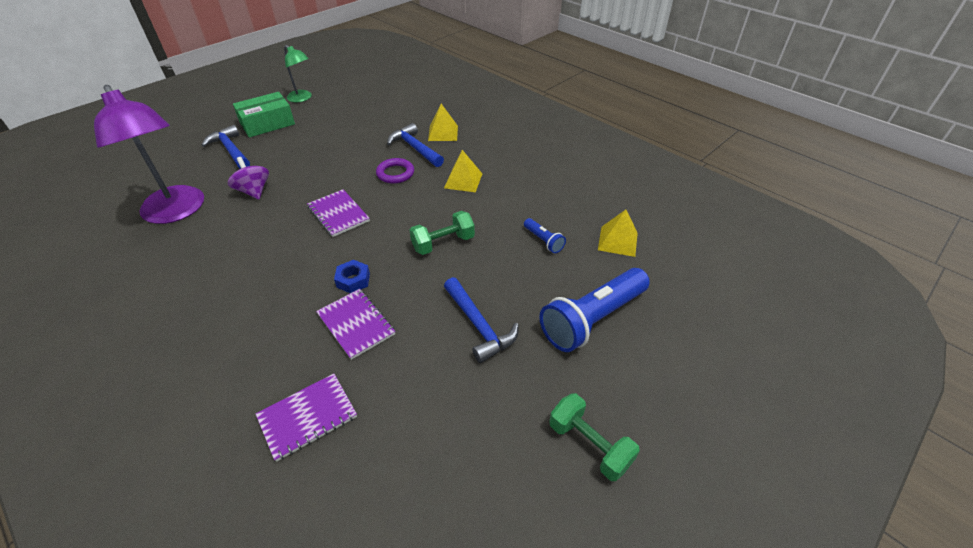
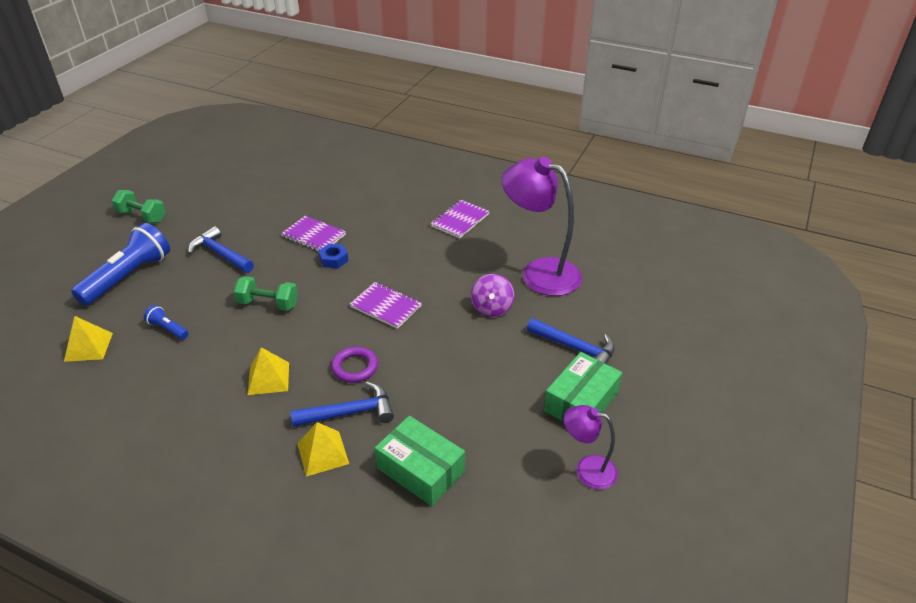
camera: 160 degrees right, 5 degrees down
(254, 191) = (492, 308): purple spinning top -> purple spinning top turned 60 degrees clockwise
(302, 98) = (587, 469): green lamp -> purple lamp
(307, 417) = (316, 193): purple notebook -> purple notebook (460, 220)
(390, 115) = (420, 469): none -> green box
(415, 148) = (349, 413): blue hammer -> blue hammer turned 45 degrees counterclockwise
(443, 243) = (268, 304): green dumbbell -> green dumbbell turned 60 degrees clockwise

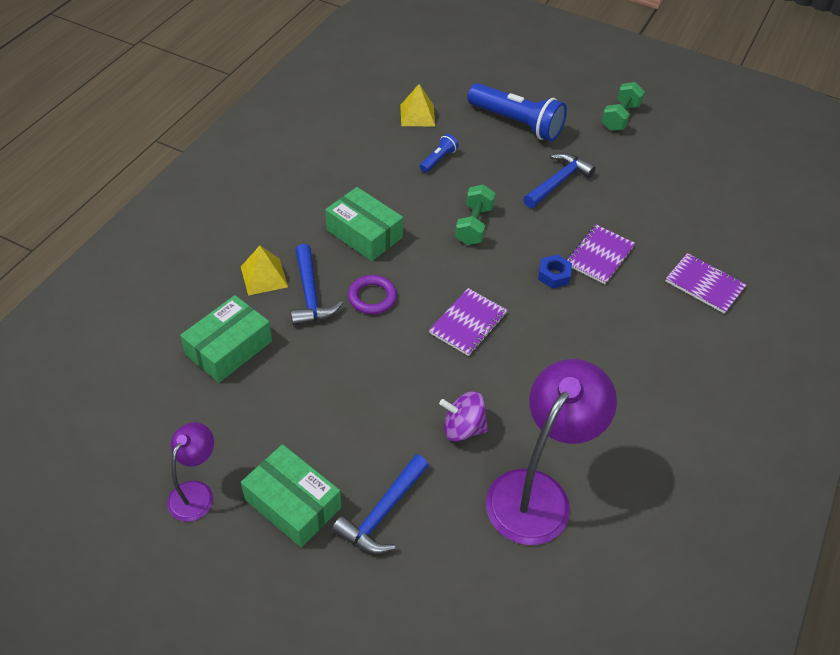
camera: 90 degrees right, 10 degrees up
(268, 378) = (364, 234): yellow pyramid -> green box
(460, 220) = (652, 407): purple notebook -> purple notebook (704, 284)

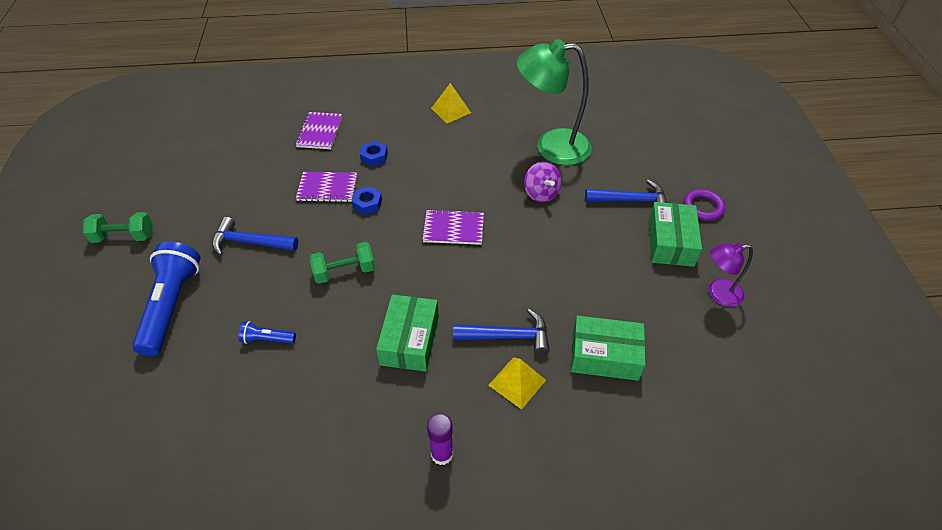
camera: 120 degrees left, 0 degrees up
(253, 207) = (442, 454): none -> purple glue stick
(310, 294) = (507, 336): blue hammer -> blue hammer turned 45 degrees clockwise
(372, 297) = (476, 295): purple ring -> purple ring (703, 207)
(417, 115) = (198, 395): yellow pyramid -> yellow pyramid (451, 110)
(537, 492) = (551, 147): purple lamp -> green lamp
(628, 311) = (374, 157): none -> blue nut

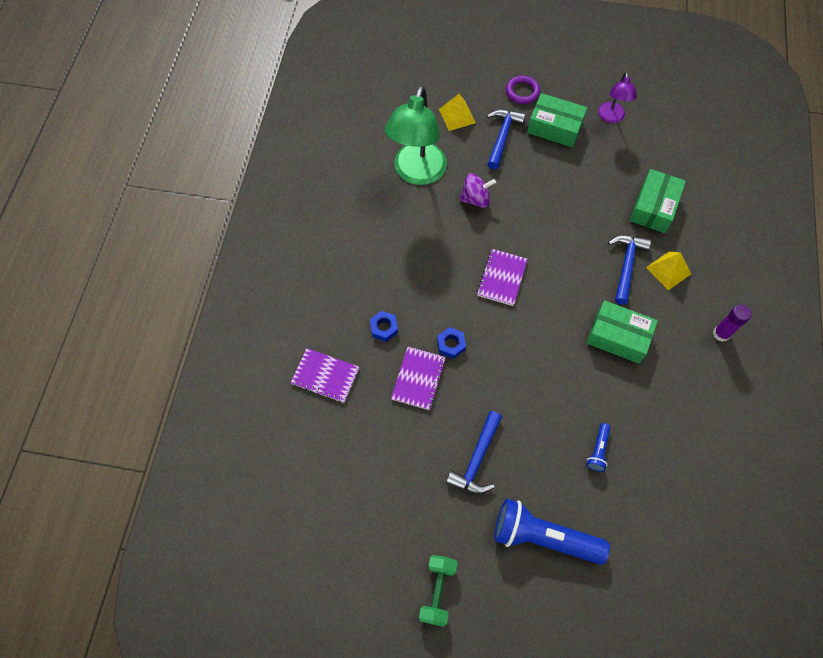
camera: 75 degrees left, 15 degrees up
(344, 271) = (533, 377): green dumbbell -> none
(451, 110) = (332, 244): yellow pyramid -> yellow pyramid (457, 116)

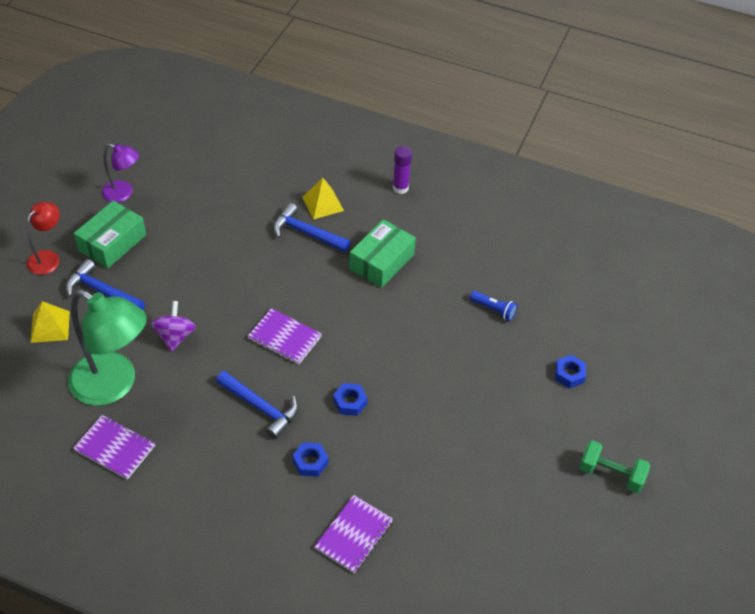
camera: 80 degrees left, 15 degrees down
(418, 379) = (381, 441): purple notebook -> purple notebook (115, 448)
(477, 459) = (483, 409): blue hammer -> blue hammer (260, 408)
(522, 92) = (48, 258): purple ring -> red lamp
(543, 537) = (569, 374): blue flashlight -> blue nut
(654, 207) = (248, 193): green box -> none

